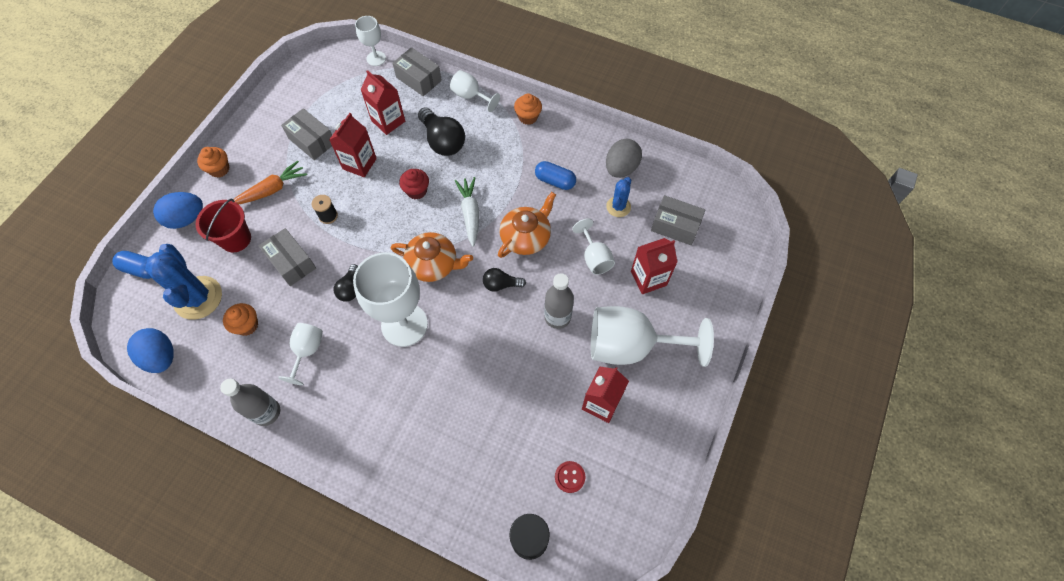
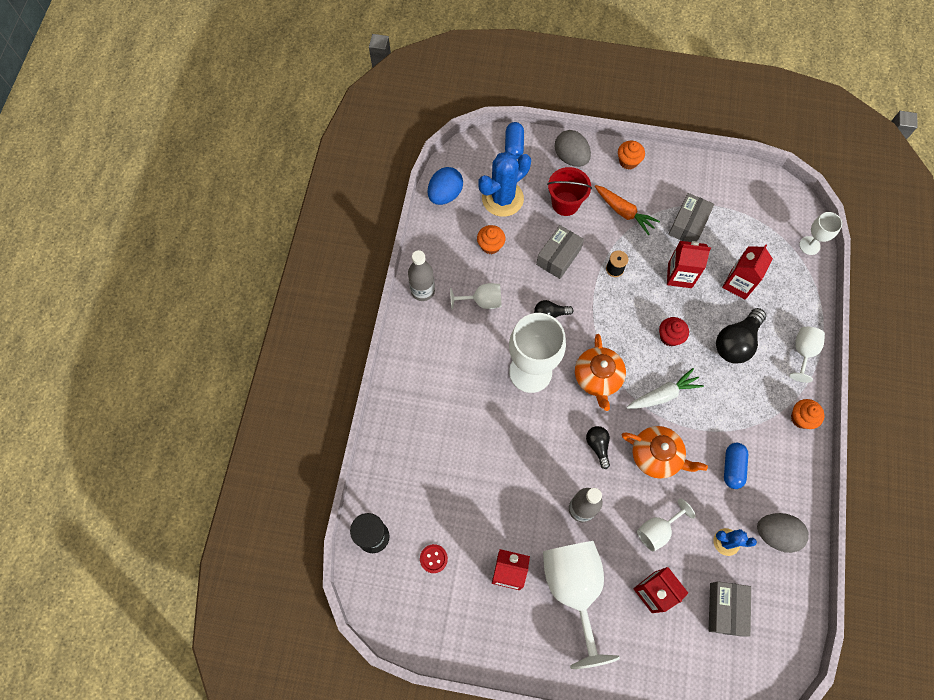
camera: 75 degrees right, 5 degrees up
(186, 219) = (571, 157): blue egg -> grey egg
(418, 79) = (802, 294): grey box -> none

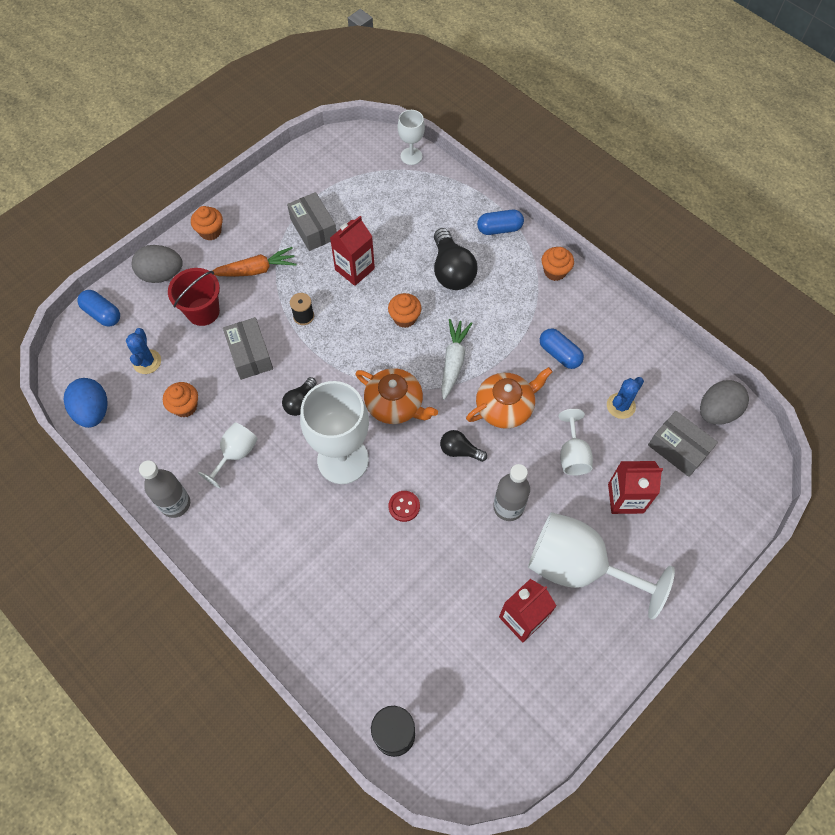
camera: 55 degrees left, 5 degrees down
(433, 558) = (460, 685): red button -> red button (404, 506)
(502, 198) = (147, 362): blue cactus -> blue cactus, size x0.55
(670, 337) = (405, 318): red cupcake -> orange cupcake
(738, 283) = (400, 231): red carton -> none
(775, 534) = (640, 362): grey egg -> grey egg (717, 411)
(803, 352) = (499, 229): white goblet -> blue capsule

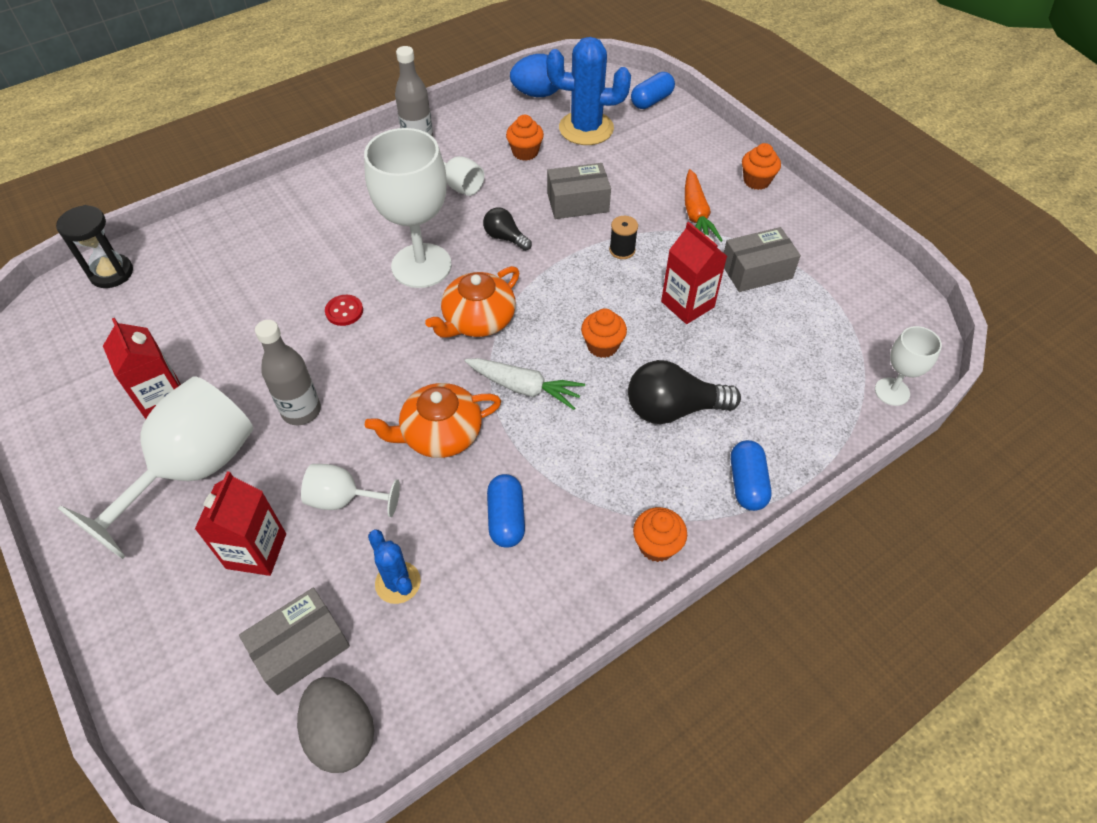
camera: 100 degrees right, 10 degrees down
(147, 362) = (586, 128): blue cactus -> blue cactus, size x1.81
(161, 274) = (697, 142): grey egg -> none
(203, 311) = (642, 170): red bucket -> none
(459, 450) = (395, 374): black light bulb -> none
(505, 407) = (440, 434): orange teapot -> orange teapot turned 90 degrees clockwise
(559, 354) = (506, 518): blue capsule -> blue capsule turned 60 degrees counterclockwise

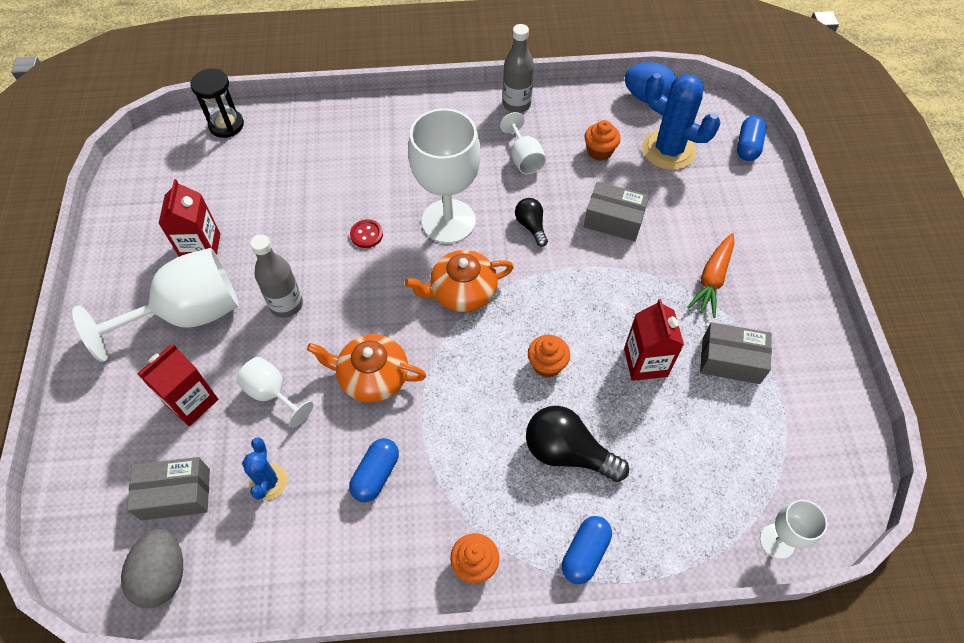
camera: 30 degrees right, 5 degrees up
(524, 388) = (460, 370): white carrot -> none
(622, 250) = (622, 283): black spool -> none
(651, 101) = (748, 146): blue capsule -> blue capsule turned 60 degrees counterclockwise
(756, 181) = (793, 271): orange cupcake -> none

